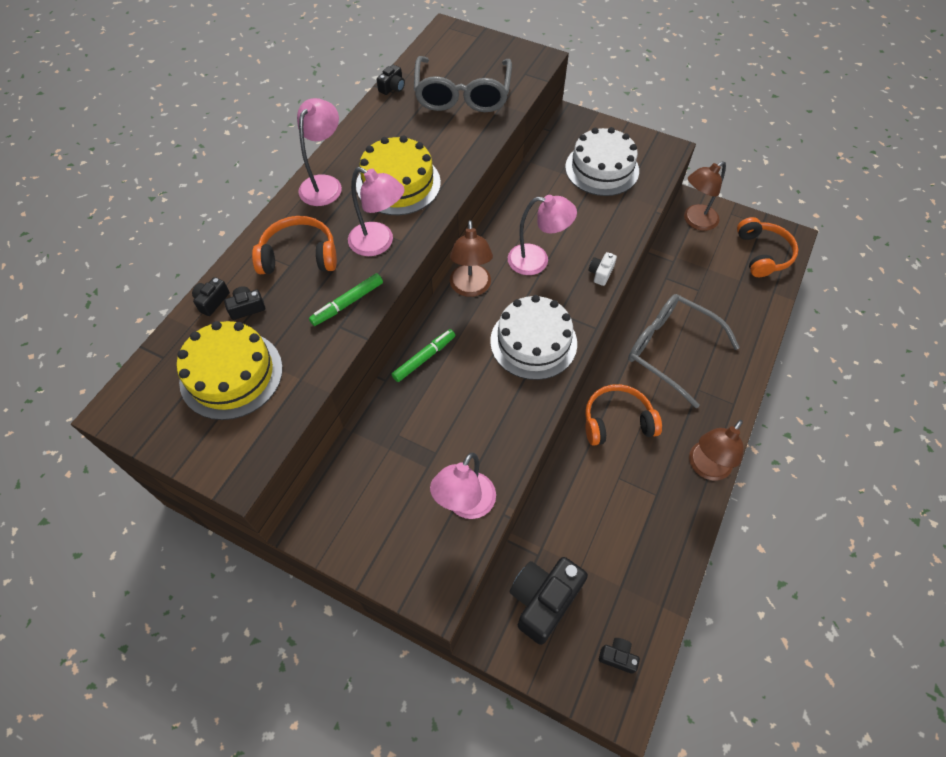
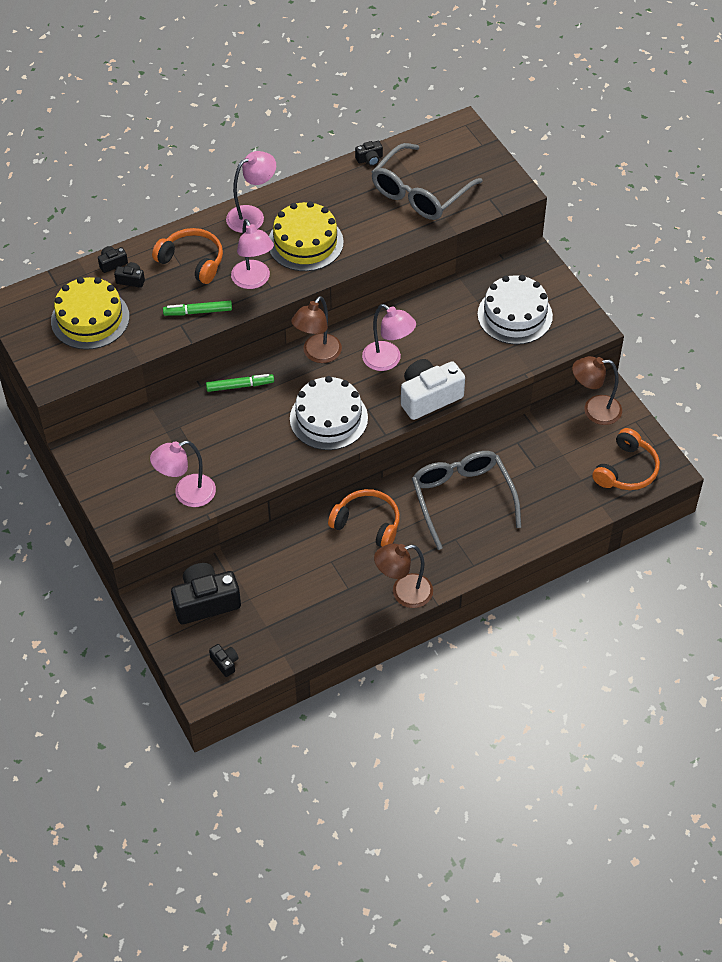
camera: 35 degrees right, 5 degrees down
(600, 273) = (429, 397): white camera -> white camera, size x2.21

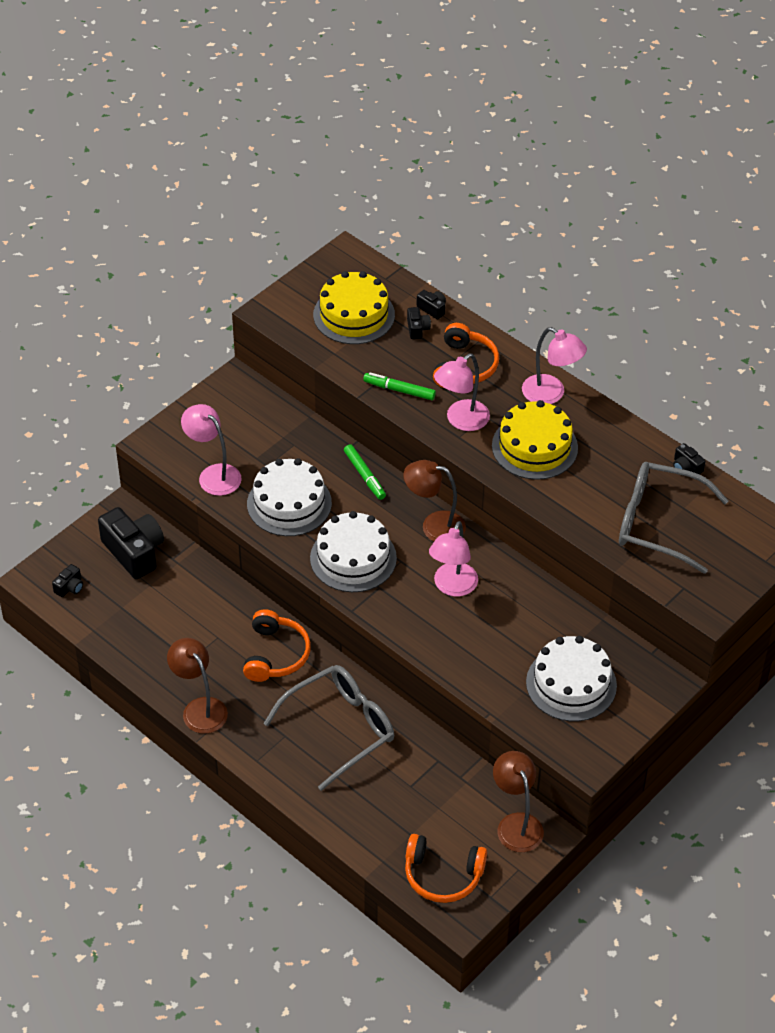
camera: 70 degrees right, 5 degrees down
(198, 312) = (399, 390): green marker -> green marker turned 45 degrees counterclockwise
(247, 447) = (289, 503): none -> white cake
(429, 397) = (418, 635): white camera -> none

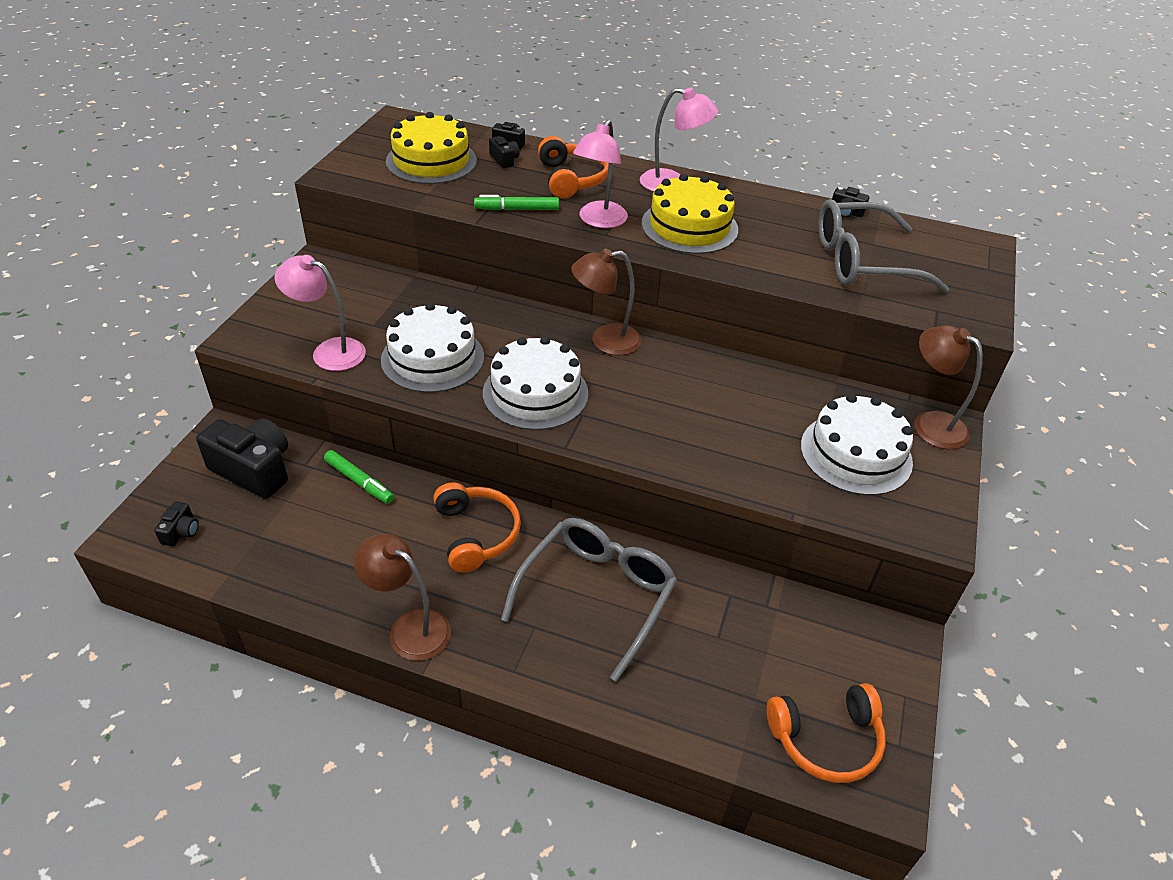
camera: 25 degrees left, 5 degrees down
(364, 475) = (503, 313): green marker -> green marker (359, 481)
(452, 587) = (662, 393): pink lamp -> none
(516, 824) = (864, 640): brown lamp -> brown lamp (930, 424)

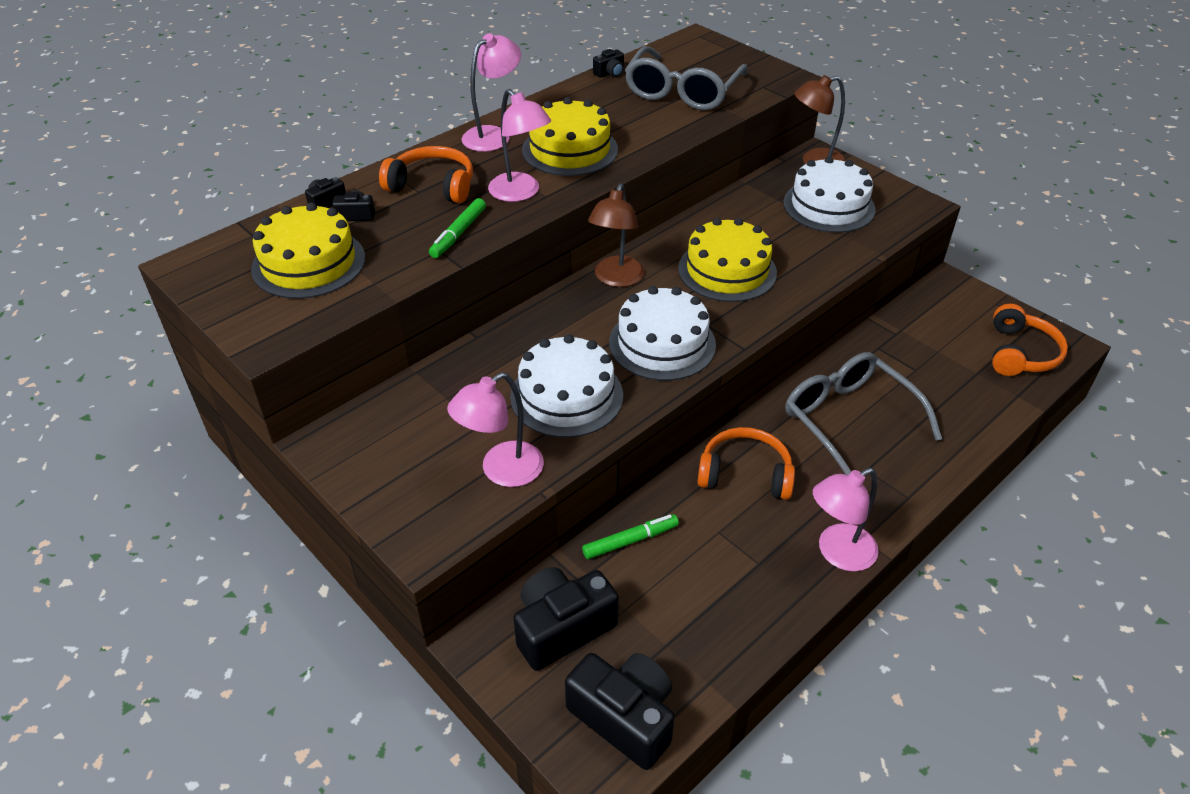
camera: 60 degrees left, 0 degrees up
(181, 532) = (624, 717): black camera -> black camera, size x2.21
(409, 628) = (837, 553): brown lamp -> pink lamp
(675, 406) = (727, 270): none -> yellow cake

